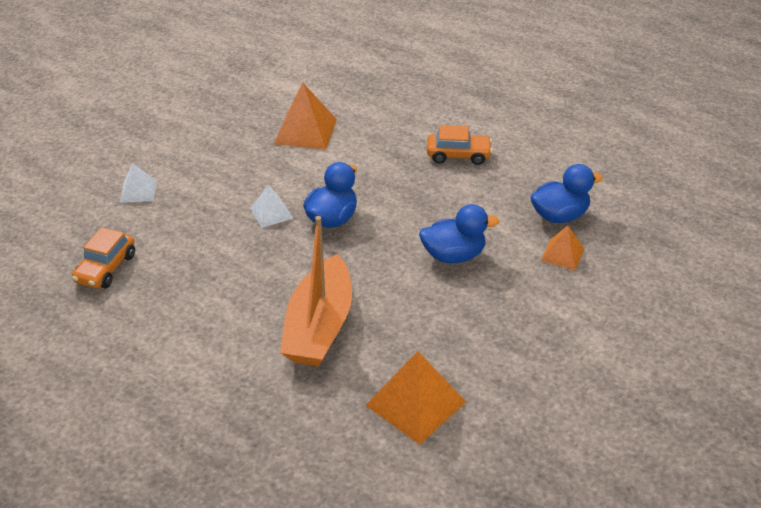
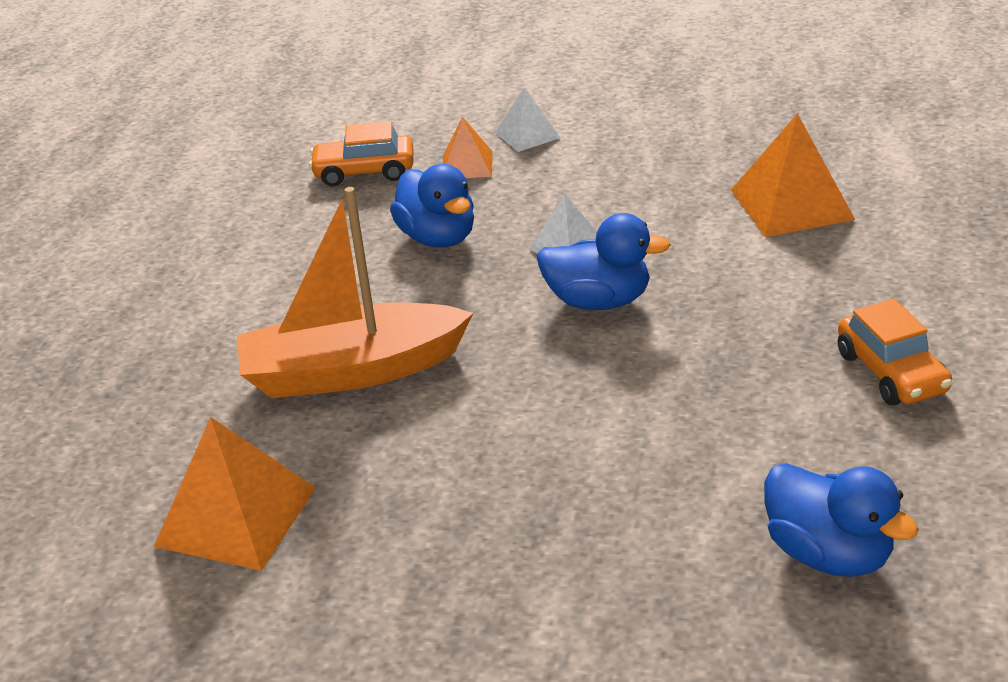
camera: 70 degrees right, 5 degrees down
(453, 255) = (604, 452): blue duck -> blue duck (438, 238)
(562, 254) = (712, 589): orange pyramid -> orange pyramid (467, 165)

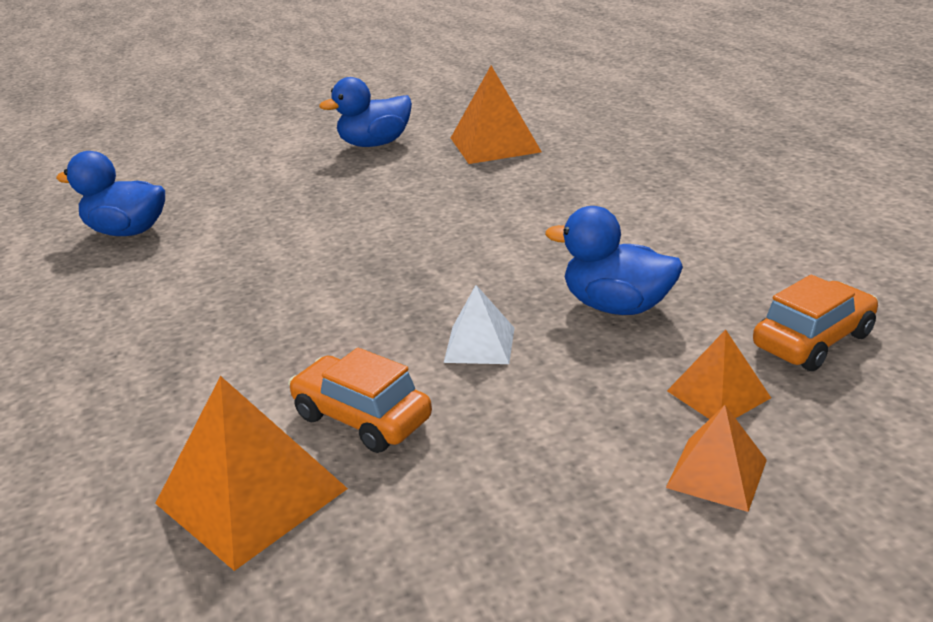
camera: 145 degrees right, 5 degrees down
(352, 371) = (532, 207): orange boat -> none
(527, 135) = (717, 473): white pyramid -> orange pyramid
(598, 301) = (396, 308): blue duck -> blue duck (375, 144)
(891, 373) = (92, 341): orange car -> orange car (362, 418)

